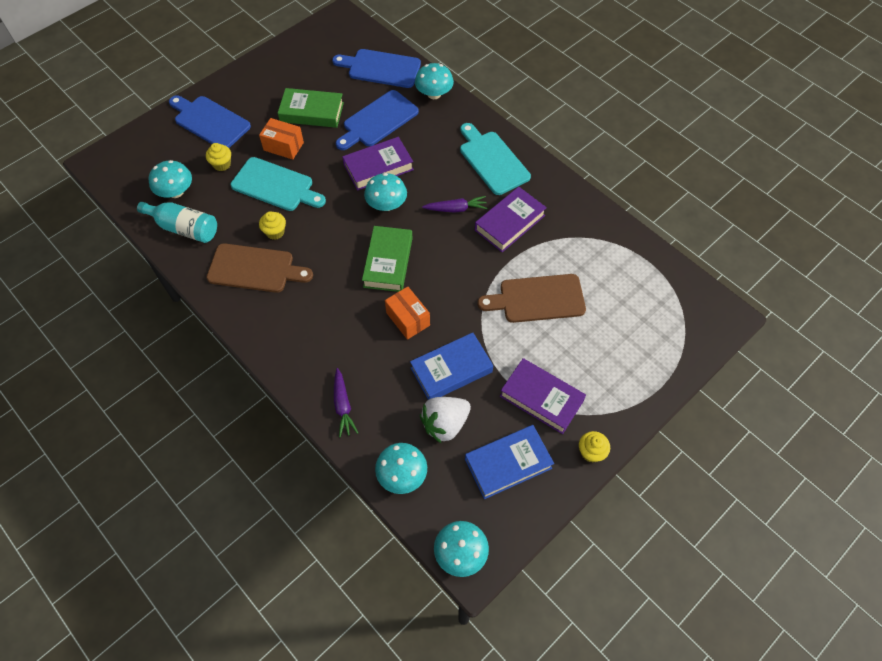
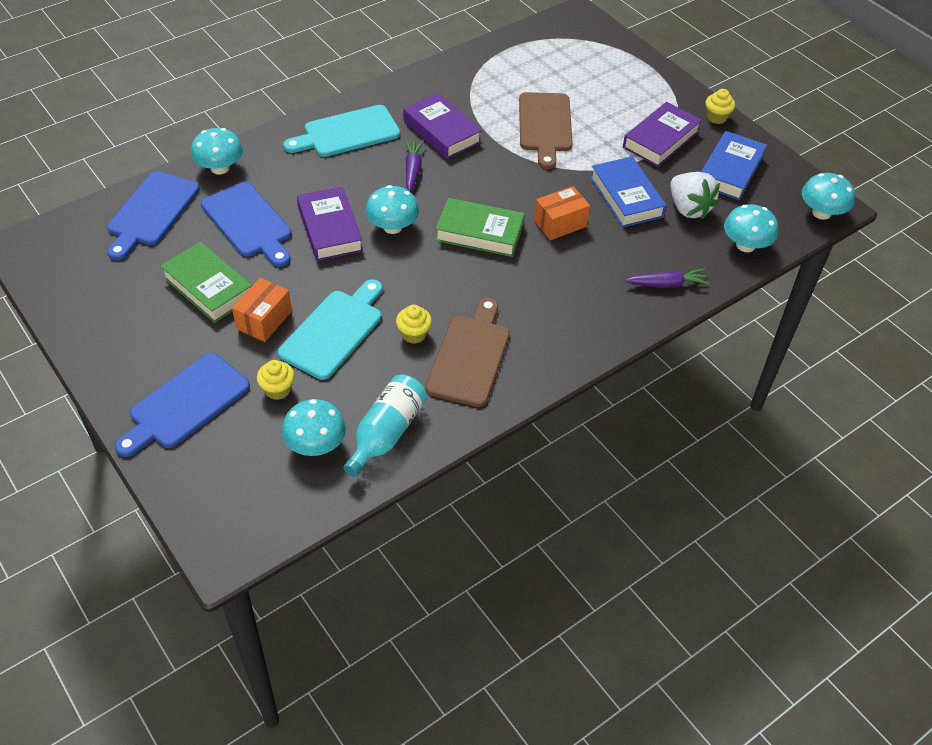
camera: 85 degrees left, 10 degrees down
(312, 112) = (208, 287): green book -> green book turned 60 degrees counterclockwise
(508, 464) = (730, 171): blue book -> blue book turned 45 degrees clockwise

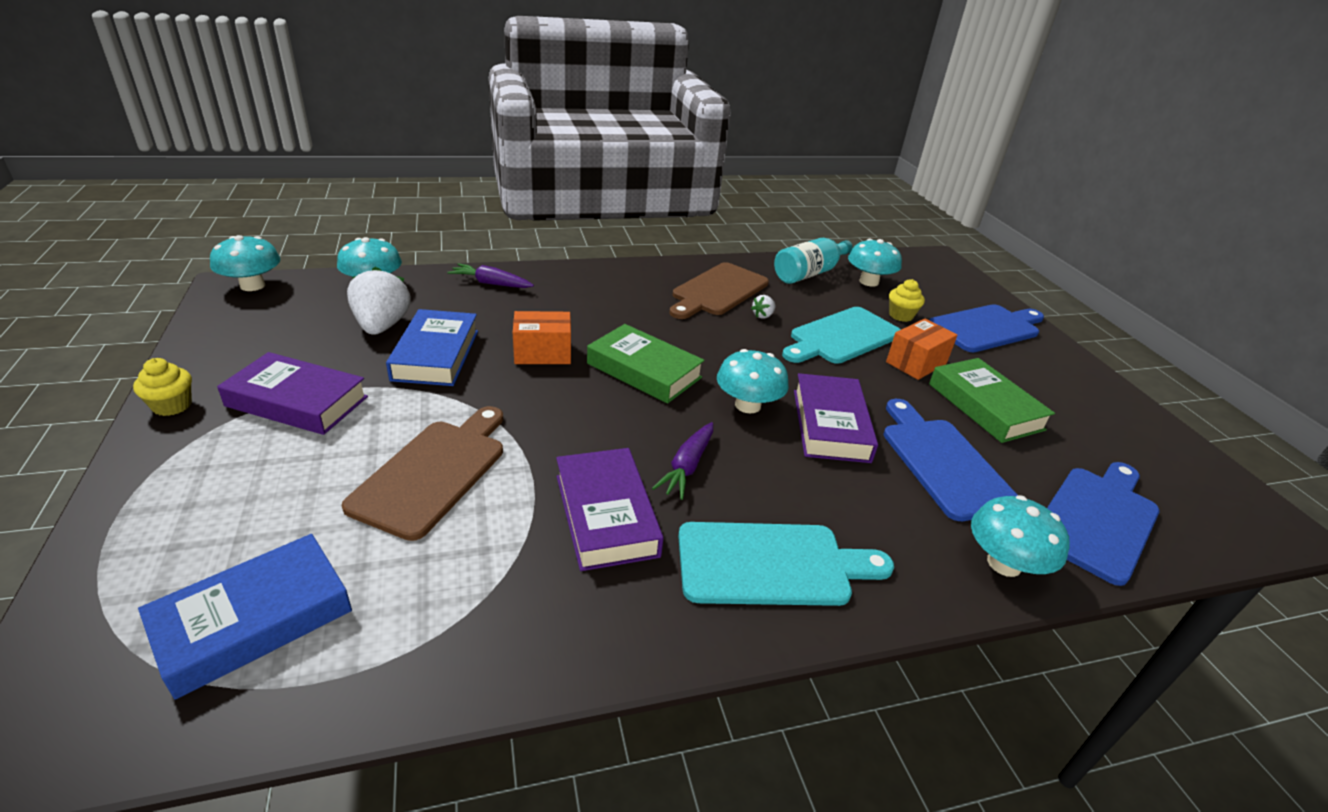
camera: 160 degrees left, 15 degrees down
(414, 334) = (763, 315): yellow cupcake -> white strawberry
(660, 139) = (297, 401): purple book -> purple book turned 45 degrees clockwise
(730, 171) = (274, 344): blue book -> blue book (254, 620)

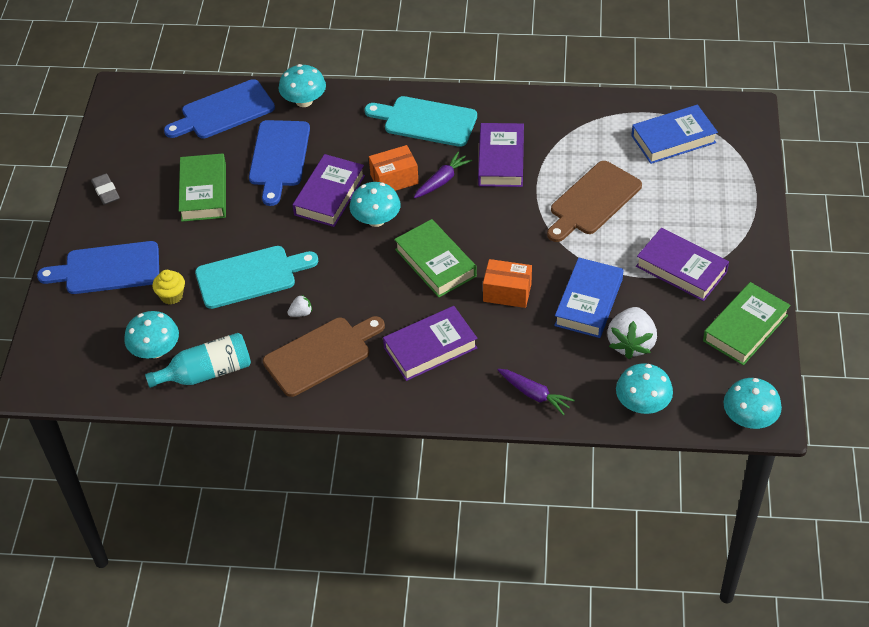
camera: 155 degrees left, 15 degrees up
(172, 405) = (759, 277): yellow cupcake -> none
(223, 352) = (745, 328): none -> green book
(612, 304) = (430, 348): none -> purple book
(916, 363) = (214, 239): orange box -> orange box (394, 179)
(1091, 392) = (106, 191): none -> grey eraser

